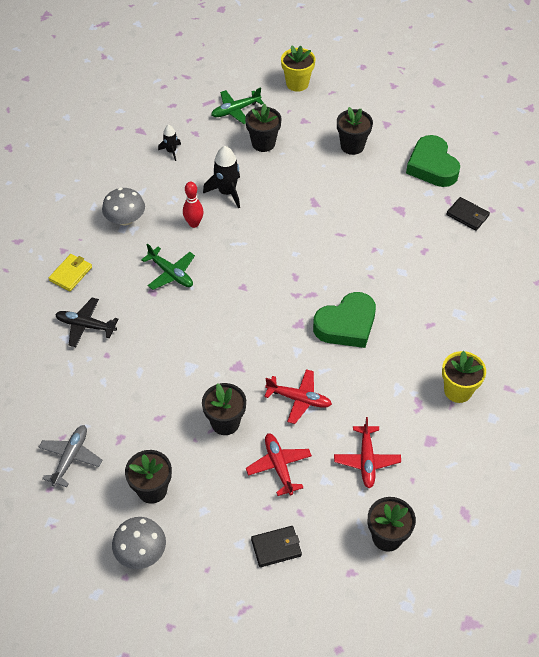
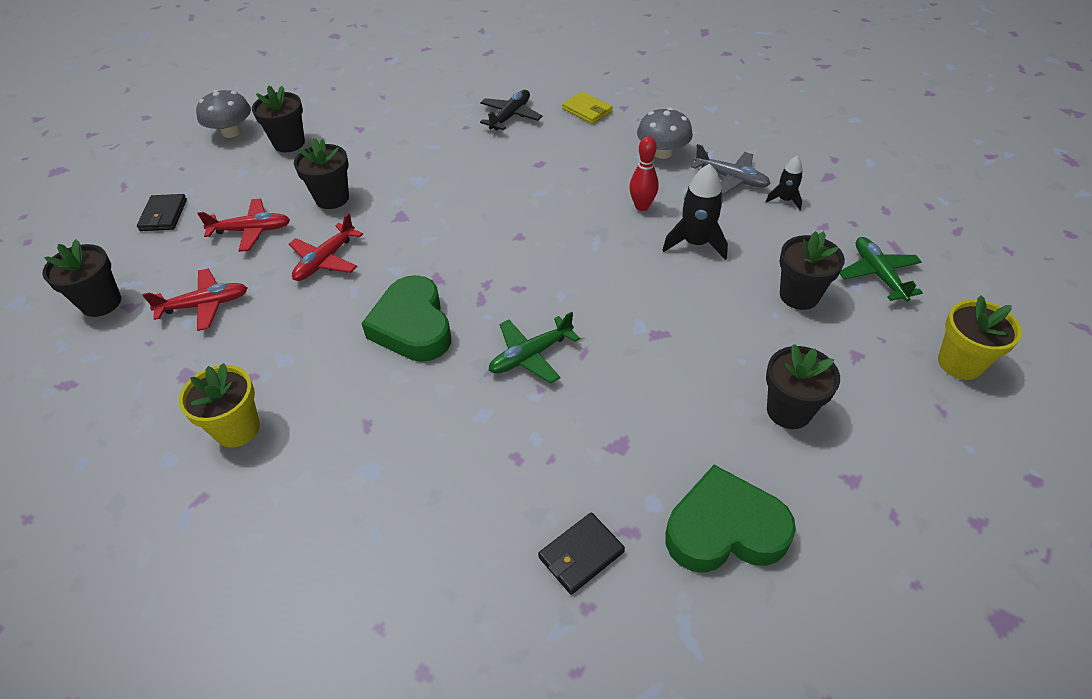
camera: 105 degrees right, 5 degrees down
(71, 458) = (357, 100): grey plane -> grey plane (731, 179)
(171, 273) = (562, 180): green plane -> green plane (530, 356)
(366, 460) = (205, 305): red plane -> red plane turned 150 degrees clockwise

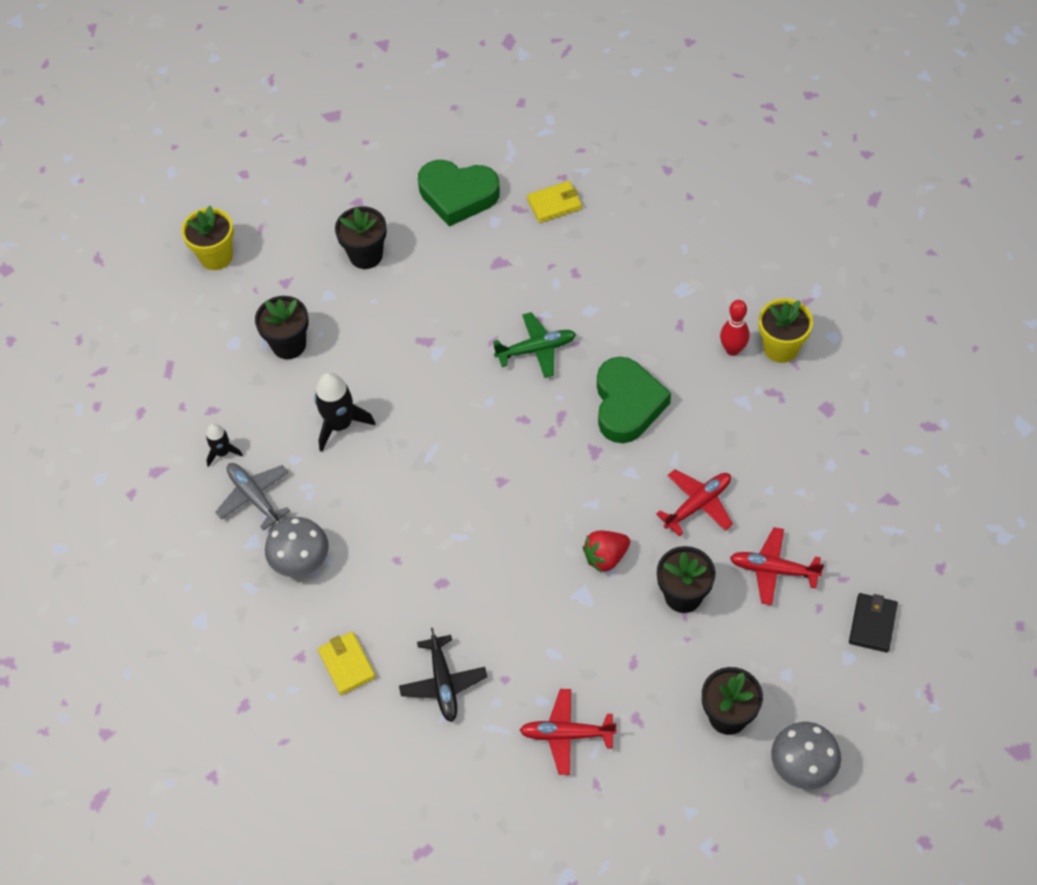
camera: 160 degrees left, 10 degrees up
(101, 303) = (917, 512): black flower pot -> none
(205, 305) = (816, 481): red plane -> red plane (566, 734)
(405, 207) = (606, 557): none -> red strawberry
(510, 116) = (443, 683): black plane -> black plane turned 60 degrees counterclockwise
(581, 555) = (554, 204): black wallet -> yellow wallet
(642, 206) = (364, 485): red bowling pin -> red bowling pin (732, 349)
(878, 274) = (208, 346): green plane -> none

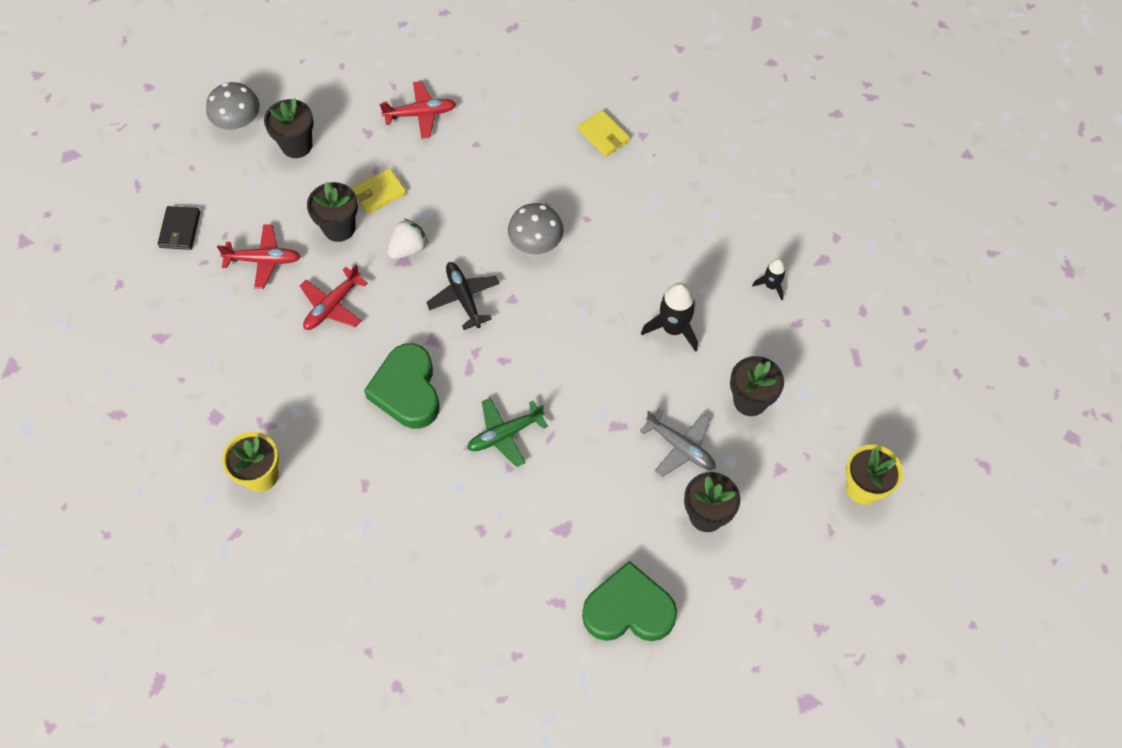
camera: 165 degrees right, 5 degrees up
(254, 497) = (727, 251): grey plane -> grey plane (680, 447)
(300, 559) = (668, 206): grey mushroom -> grey mushroom (536, 242)
(443, 683) = (523, 134): black plane -> black plane (464, 297)
(554, 204) = (518, 616): yellow wallet -> yellow wallet (379, 192)
(606, 557) = (408, 248): red strawberry -> white strawberry
(732, 349) = (309, 465): red bowling pin -> none

